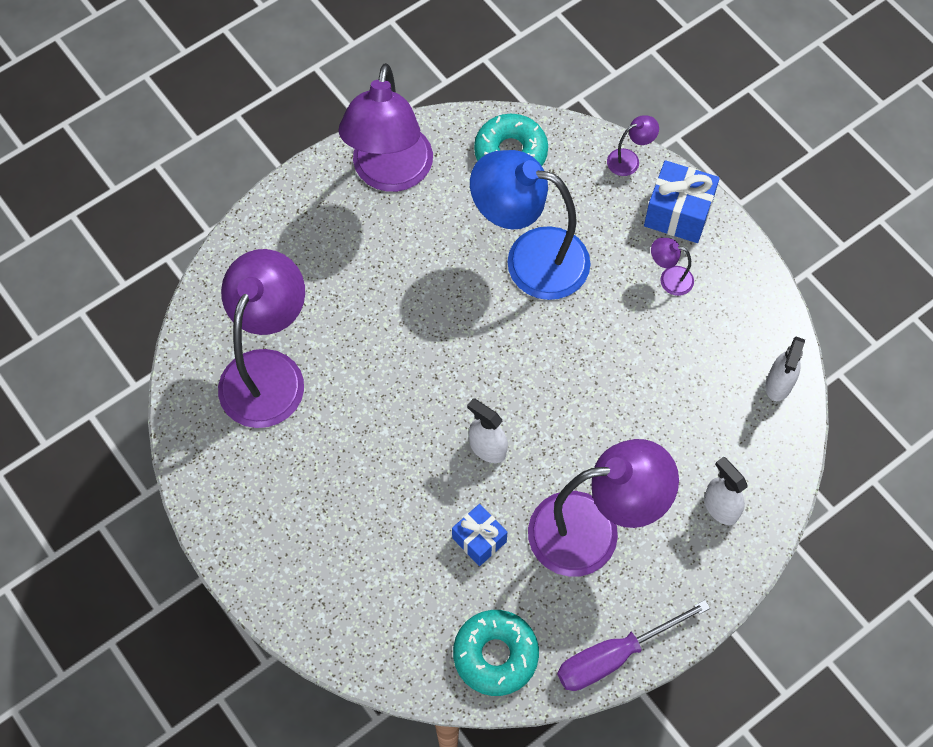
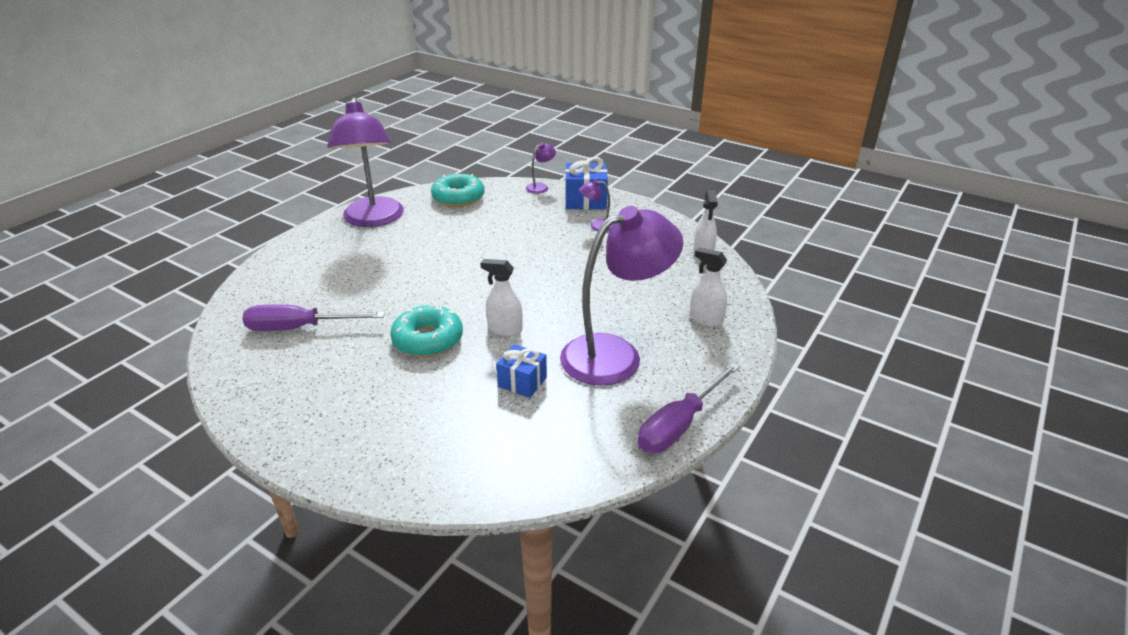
camera: 20 degrees left, 30 degrees down
(268, 371) = (299, 328): purple lamp -> purple screwdriver
(495, 655) = (573, 453): turquoise donut -> turquoise donut (428, 339)
(530, 258) = (493, 235): blue lamp -> none

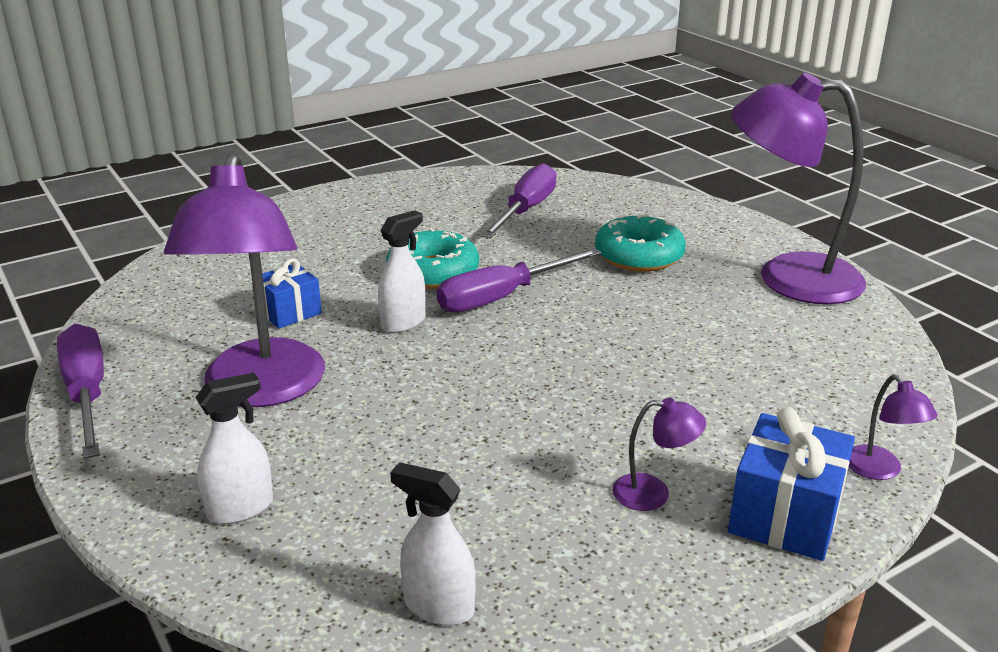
camera: 115 degrees right, 5 degrees down
(449, 302) = (502, 297): none -> purple screwdriver
(458, 197) = (851, 362): turquoise donut -> turquoise donut (639, 256)
(597, 226) = (653, 493): purple lamp -> purple lamp turned 75 degrees clockwise

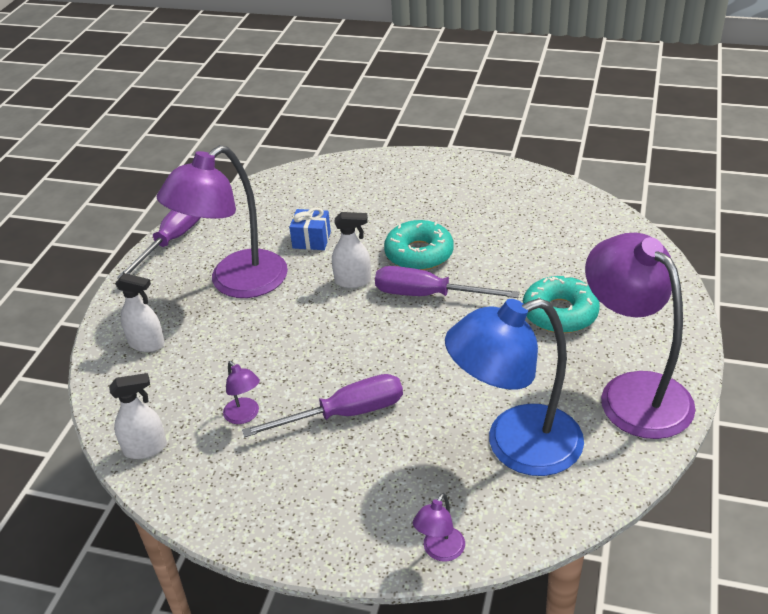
camera: 50 degrees right, 10 degrees up
(438, 606) = (145, 448): white spray bottle -> white spray bottle turned 90 degrees clockwise
(526, 210) = (547, 235): purple screwdriver -> purple screwdriver (345, 414)
(653, 493) = (307, 468): purple lamp -> purple lamp (245, 416)
(782, 359) = (515, 446): none -> blue lamp
(785, 516) = (346, 531): blue gift -> none

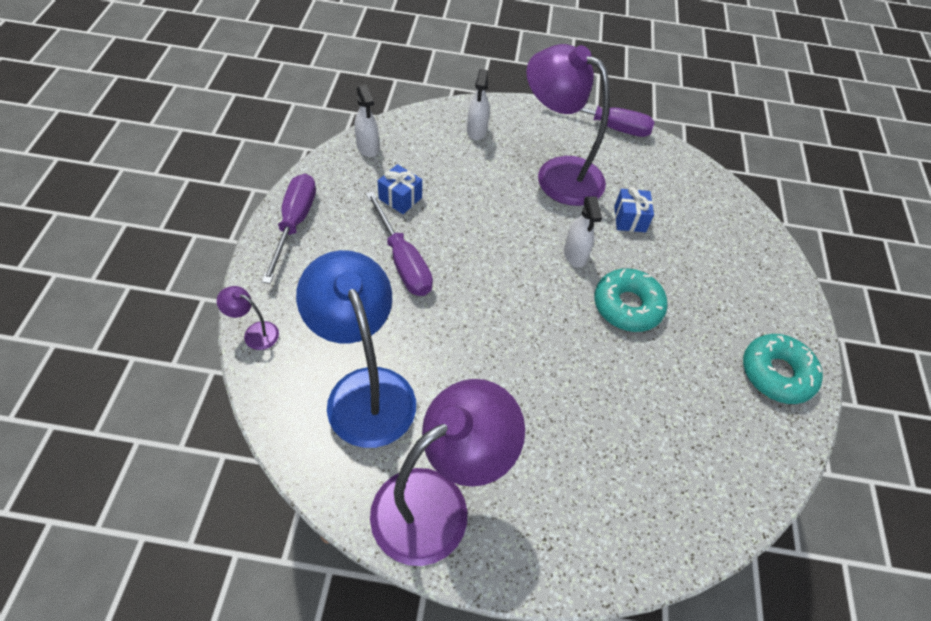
camera: 75 degrees right, 15 degrees up
(245, 416) = (400, 198): purple lamp -> blue gift
(428, 295) = (564, 316): purple screwdriver -> purple screwdriver (294, 223)
(560, 313) = (553, 437): turquoise donut -> turquoise donut (776, 373)

